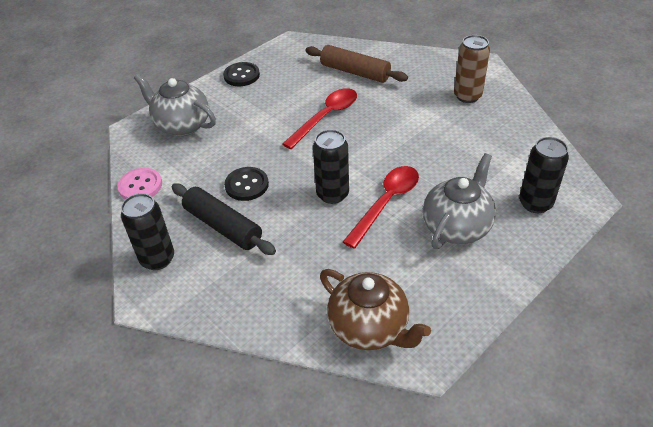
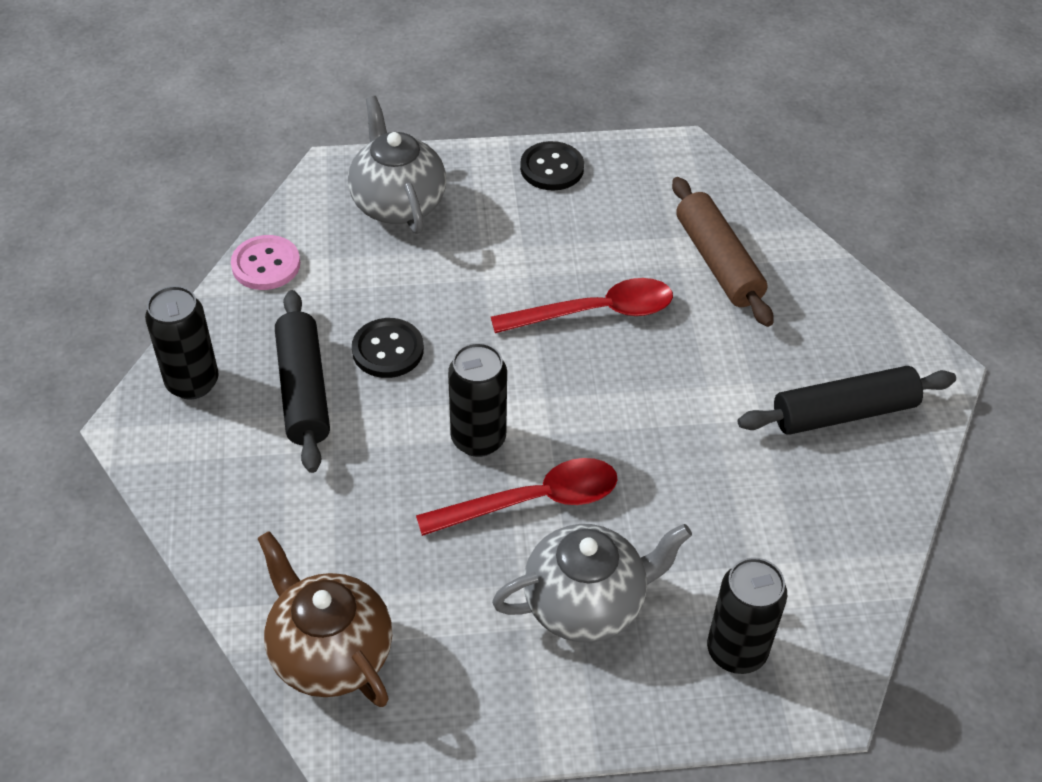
camera: 35 degrees right, 5 degrees up
(370, 328) = (330, 653): brown teapot -> brown teapot turned 150 degrees clockwise
(467, 96) = (843, 412): brown can -> black rolling pin

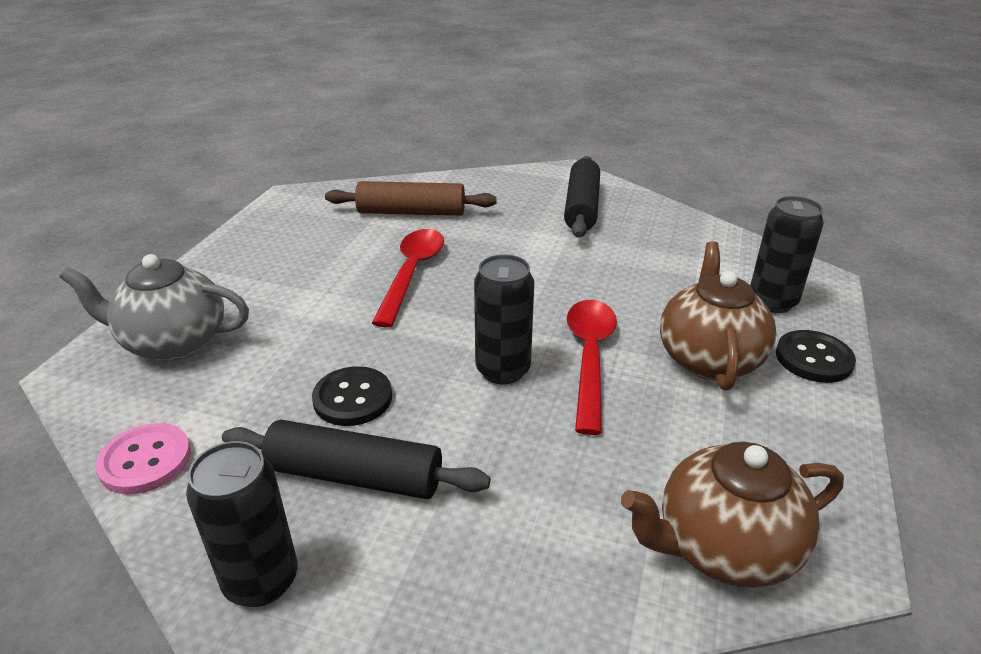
camera: 65 degrees left, 15 degrees down
(552, 168) = (237, 252): black button -> black button (813, 358)
(586, 603) = (709, 358): grey teapot -> brown teapot

